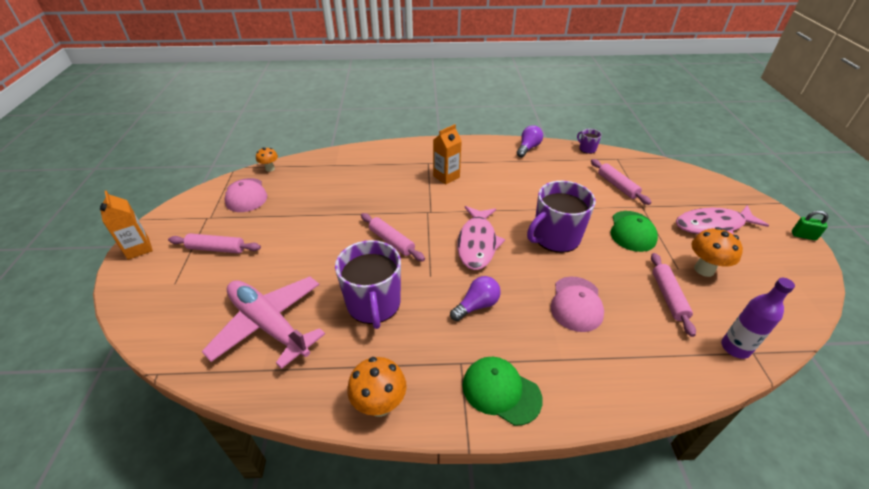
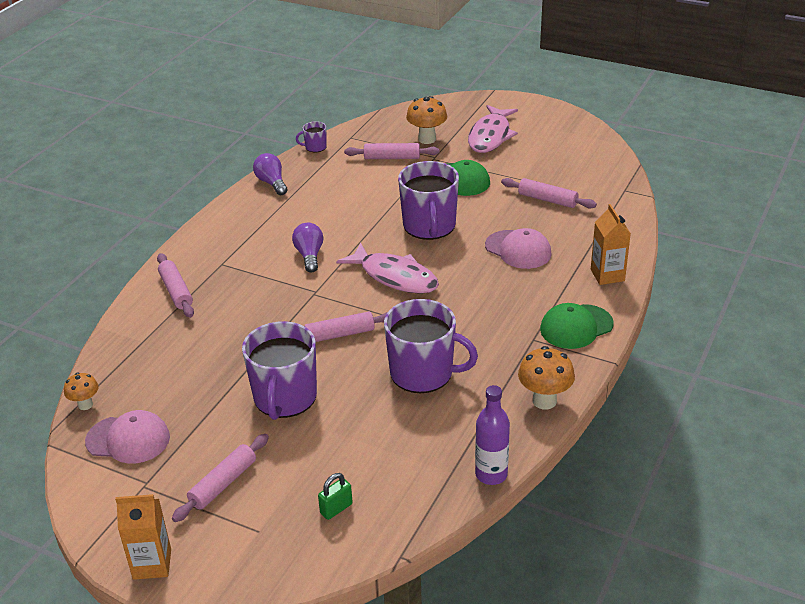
camera: 60 degrees left, 5 degrees down
(268, 325) = (393, 457): pink plane -> none
(310, 242) = (285, 398): none -> purple mug
(388, 157) = (176, 291): none -> pink rolling pin
(446, 176) = (264, 259): orange carton -> orange carton (607, 275)
(477, 305) = (476, 307): purple light bulb -> purple light bulb (309, 255)
(704, 269) = (534, 167): orange mushroom -> orange mushroom (427, 139)
(735, 348) = (615, 195): purple bottle -> purple bottle (491, 474)
(803, 236) = (538, 102): green padlock -> green padlock (336, 509)

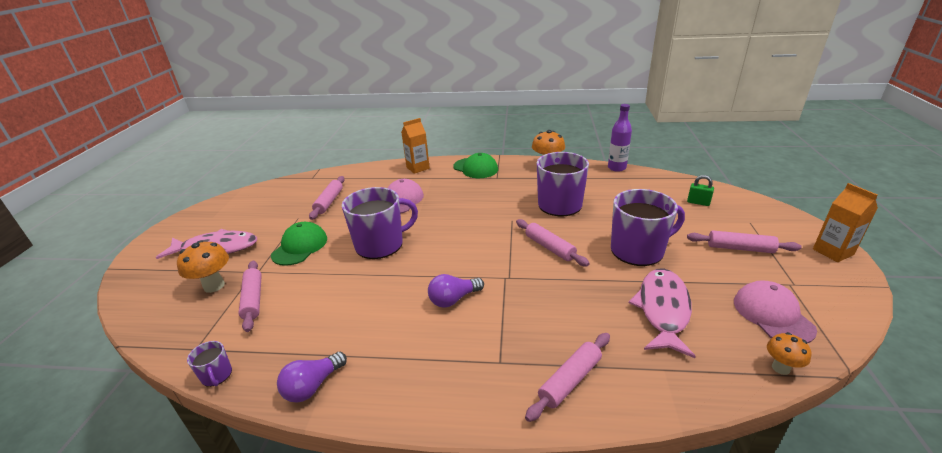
camera: 110 degrees left, 5 degrees down
(395, 277) = (461, 242): pink fish -> pink fish (663, 310)

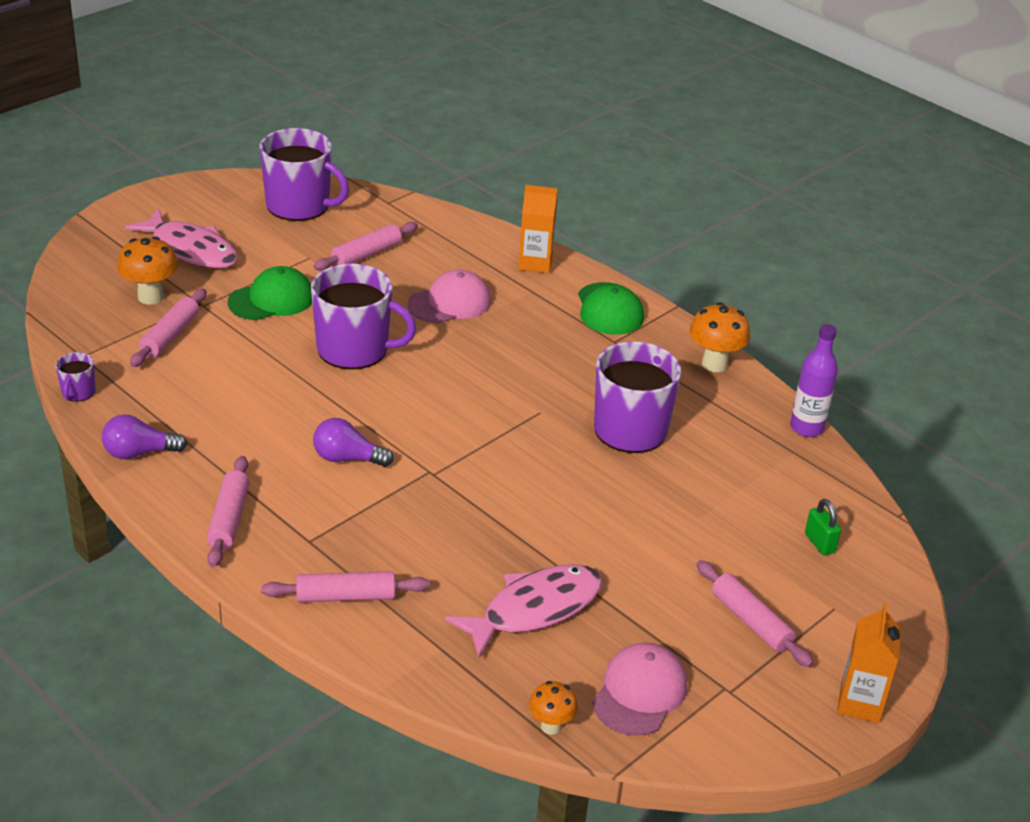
camera: 35 degrees right, 5 degrees up
(549, 247) = (529, 472): pink rolling pin -> pink rolling pin (229, 519)
(638, 250) = (624, 541): purple mug -> purple mug (299, 205)

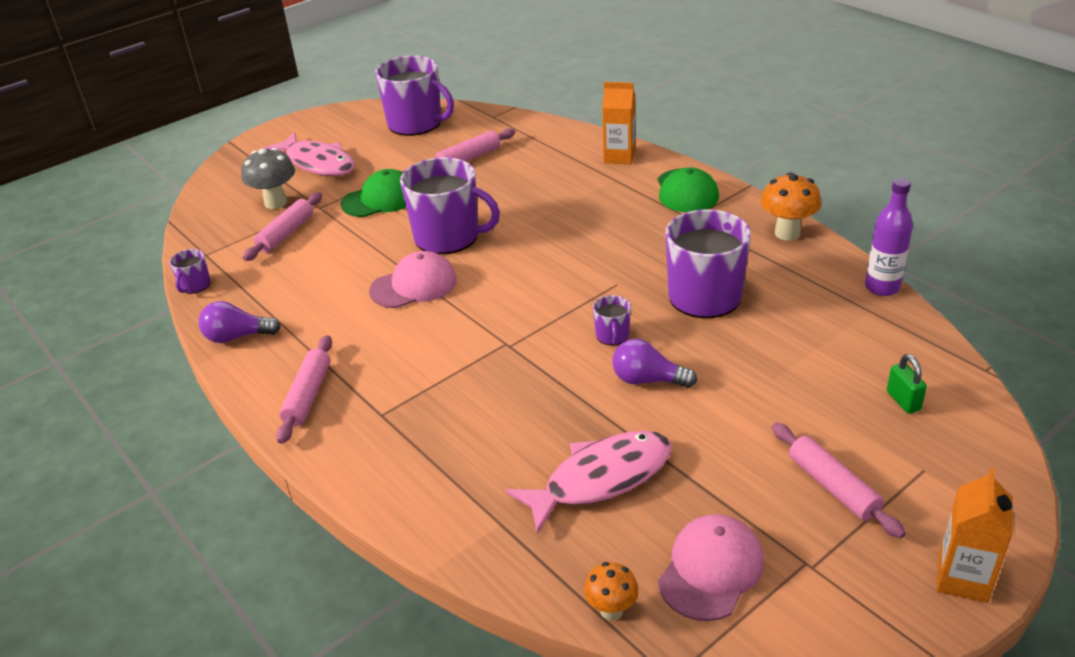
camera: 10 degrees right, 0 degrees up
(150, 297) = (276, 203): orange mushroom -> grey mushroom
(346, 596) = (409, 470): pink rolling pin -> none
(347, 458) = (429, 334): purple light bulb -> purple light bulb (647, 380)
(450, 303) = (539, 193): pink cap -> pink cap (414, 285)
(538, 467) = (612, 336): none -> purple mug

